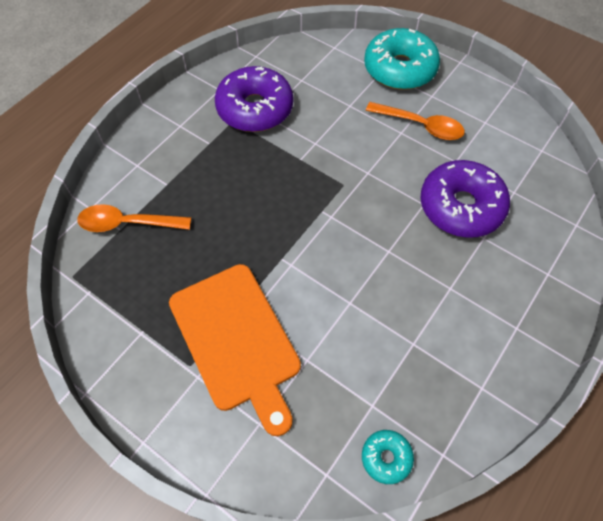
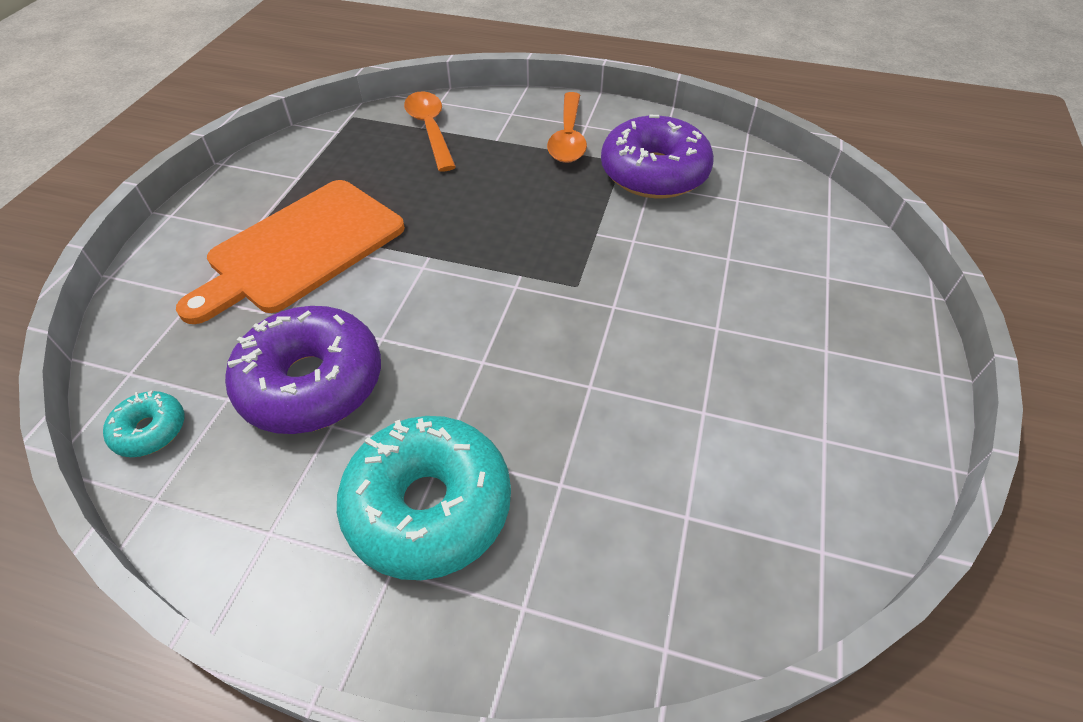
camera: 70 degrees right, 10 degrees down
(399, 69) = (850, 297): turquoise donut -> turquoise donut (429, 506)
(420, 126) = (748, 348): orange spoon -> orange spoon (568, 137)
(461, 206) = (609, 437): purple donut -> purple donut (312, 383)

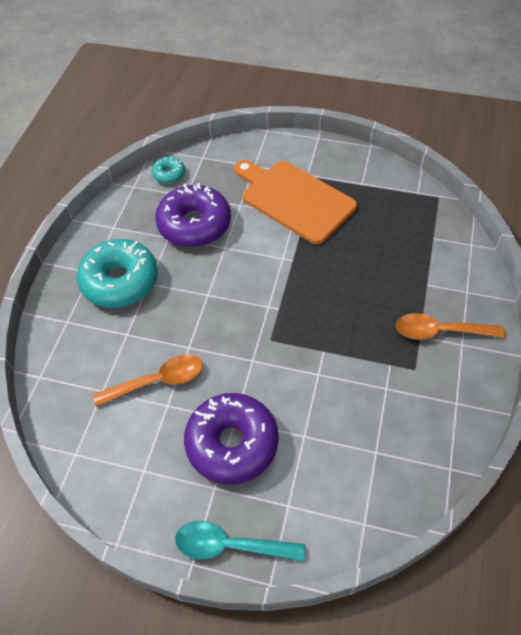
camera: 90 degrees right, 5 degrees up
(430, 130) = (431, 243): orange spoon -> orange spoon (157, 381)
(654, 173) = (402, 392): purple donut -> purple donut (232, 443)
(901, 333) = (230, 545): none -> turquoise spoon

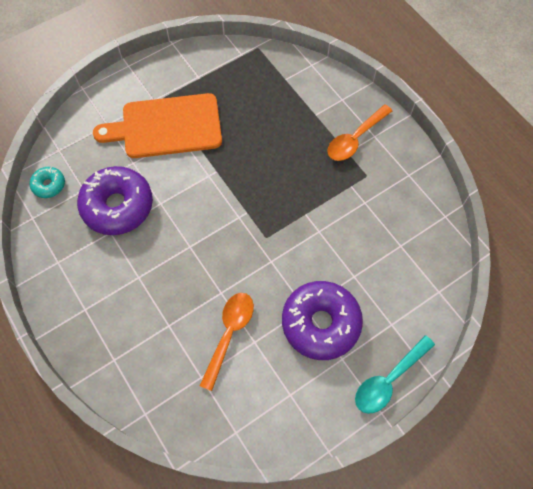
camera: 50 degrees left, 10 degrees up
(120, 281) = (116, 295): turquoise donut -> none

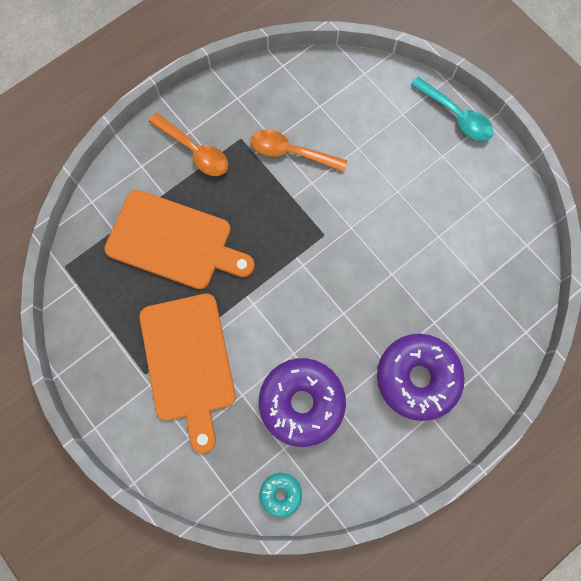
camera: 95 degrees left, 10 degrees up
(229, 334) = (434, 261): orange spoon -> orange spoon (291, 152)
(271, 121) = (174, 242): none -> orange cutting board
(320, 323) = (411, 176): purple donut -> purple donut (417, 378)

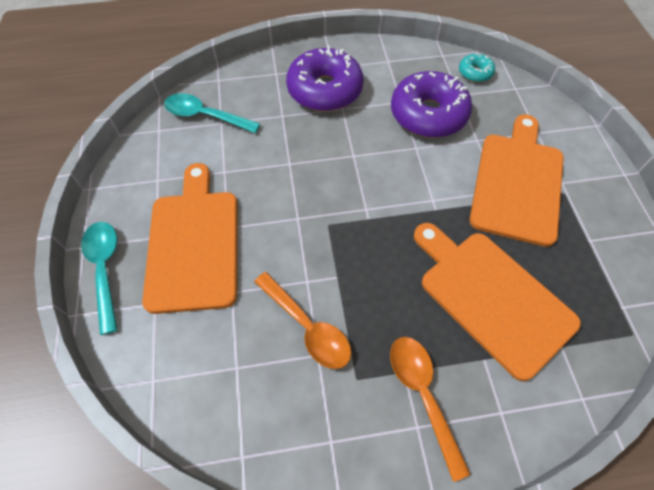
camera: 150 degrees left, 15 degrees down
(411, 166) = (194, 243): none -> orange cutting board
(501, 282) = (205, 116): none -> turquoise spoon

